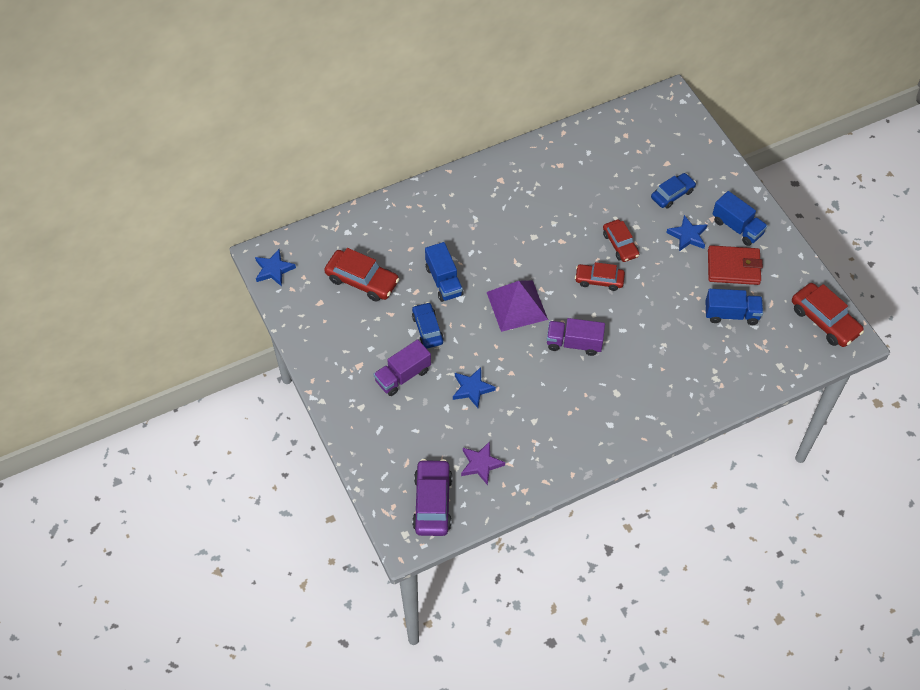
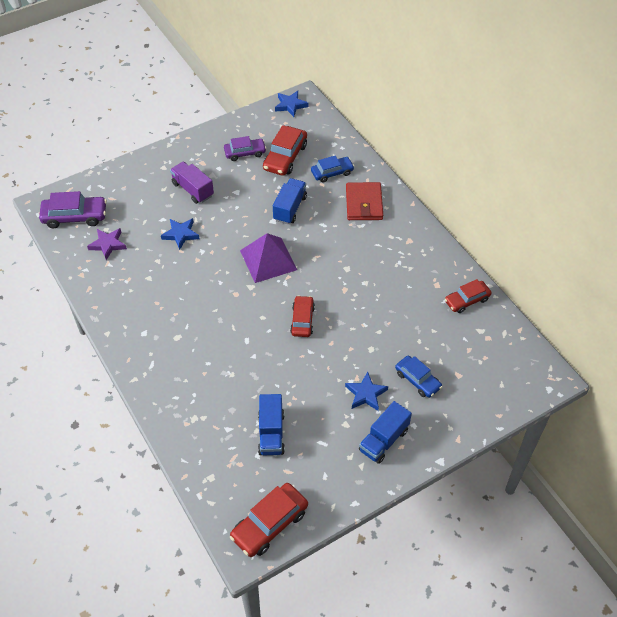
camera: 85 degrees right, 5 degrees down
(349, 320) = (245, 153): none -> purple car
(427, 329) = (239, 201): blue car -> blue car (332, 173)
(444, 281) = (290, 208): blue truck -> blue truck turned 135 degrees clockwise
(574, 343) = (230, 303): purple truck -> none
(620, 244) = (346, 336): red car -> red car (467, 300)
(733, 267) = (330, 436): red wallet -> red wallet (364, 203)

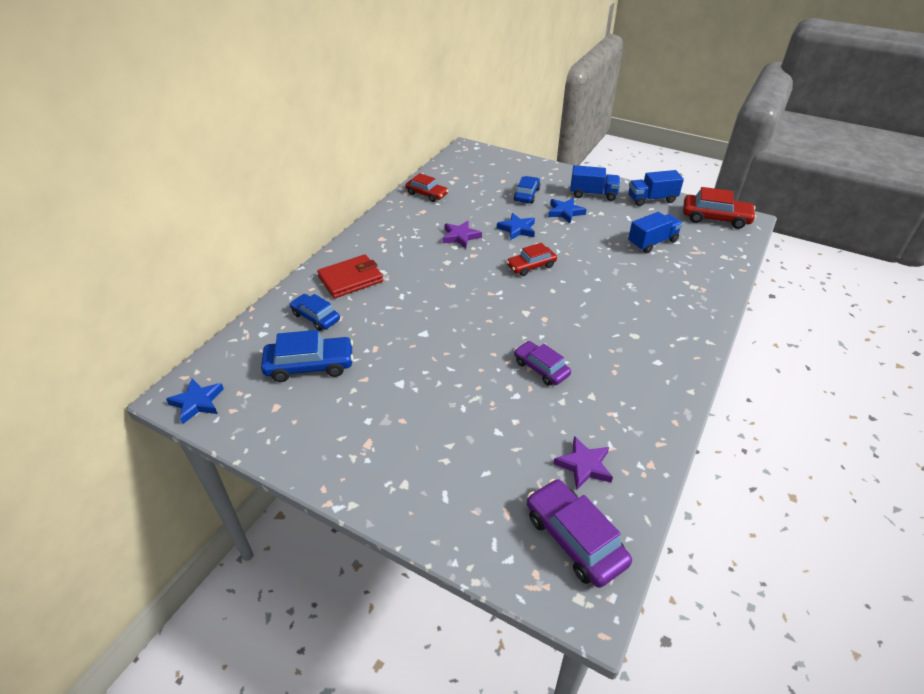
camera: 120 degrees left, 10 degrees down
(180, 234) = (506, 401): blue star -> blue star (517, 229)
(193, 189) = (425, 427): purple truck -> none
(245, 153) = (322, 407): purple car -> purple car (541, 368)
(268, 260) = (481, 314): purple pyramid -> none
(285, 157) = (310, 365): red car -> blue car
(290, 208) = (395, 328): blue truck -> blue truck (651, 199)
(377, 293) = (460, 237): none -> purple star

